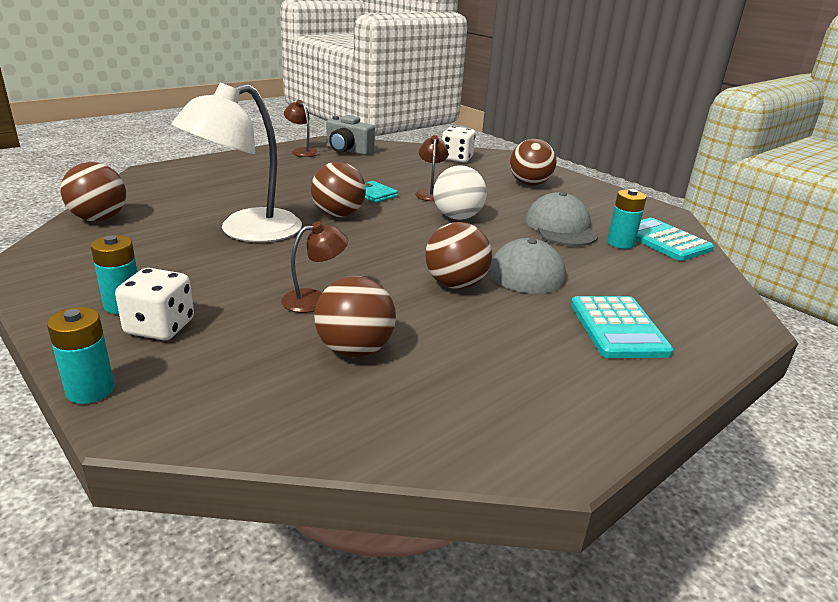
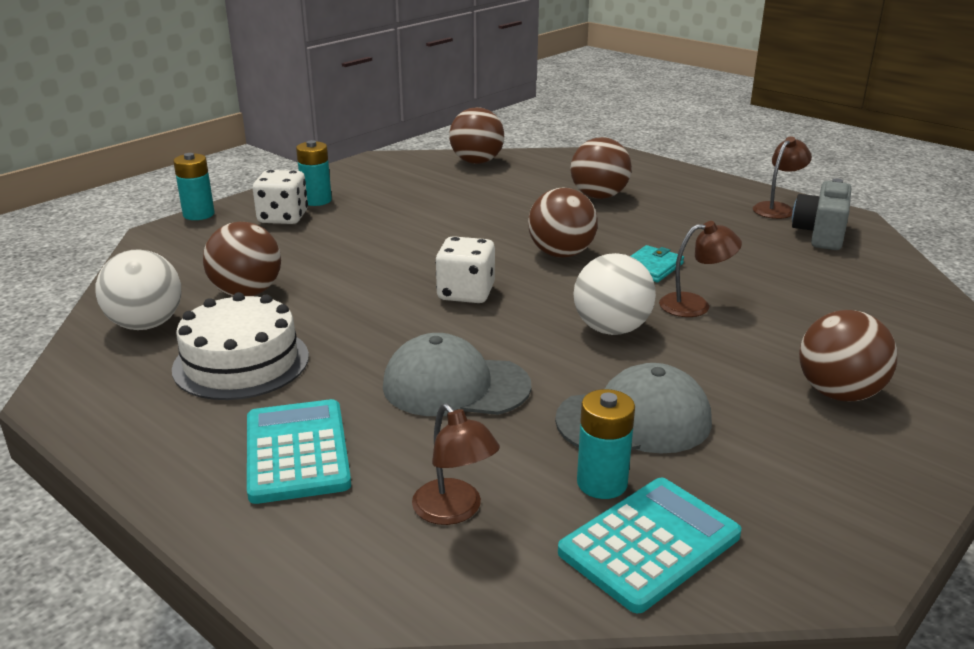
camera: 85 degrees right, 0 degrees up
(246, 231) = (483, 217): white lamp -> none
(314, 299) = (340, 266): brown lamp -> brown lamp (454, 511)
(411, 413) = (146, 324): none -> white ball
(455, 284) = (392, 335): brown ball -> brown ball (599, 196)
(456, 158) = (900, 318): white dice -> white dice (466, 293)
(494, 352) = (241, 362): none -> white cake
(618, 328) = (297, 452): turquoise calculator -> turquoise calculator turned 90 degrees clockwise

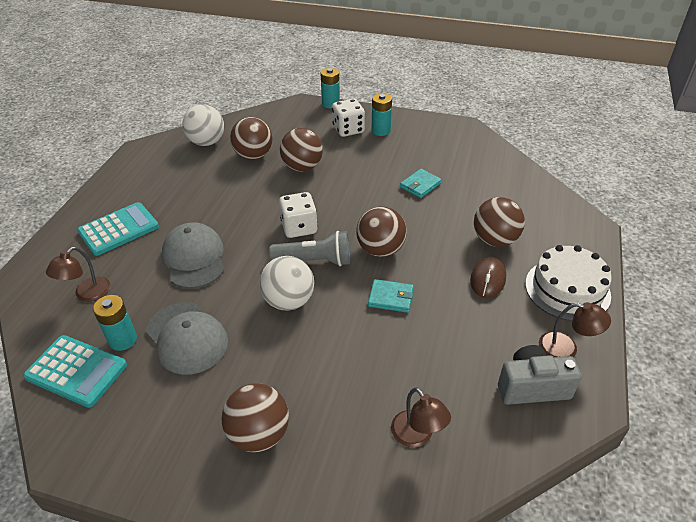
camera: 65 degrees right, 15 degrees up
(241, 362) = (186, 182): white cake -> white cake (567, 289)
(462, 206) = (420, 185): none -> turquoise wallet
(476, 162) = (502, 166): brown ball -> brown ball (302, 167)
(546, 296) = (315, 261): none -> grey flashlight
(658, 214) = (488, 279): none -> brown mouse
(695, 305) = (346, 333): brown lamp -> brown lamp (417, 436)

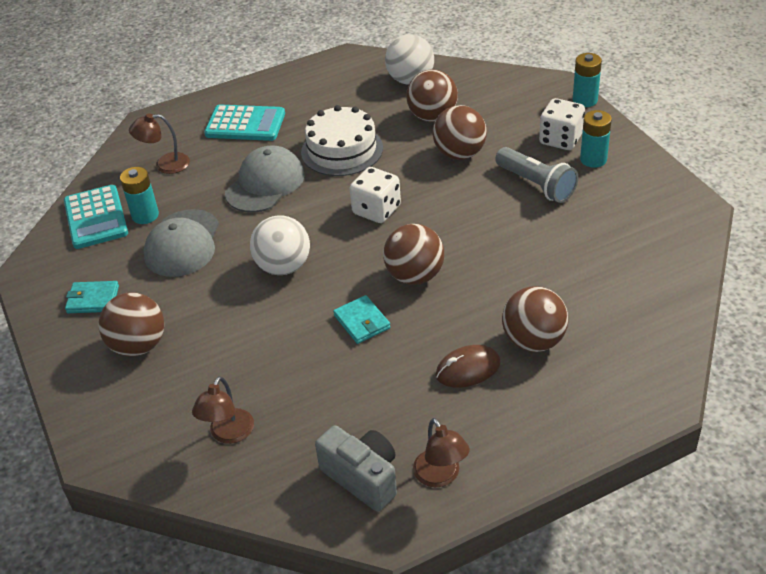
camera: 50 degrees right, 0 degrees up
(315, 261) = (348, 248): grey flashlight -> grey flashlight (536, 185)
(420, 185) = (545, 241): turquoise wallet -> turquoise wallet (93, 299)
(567, 289) = (528, 434): white cake -> white cake (342, 150)

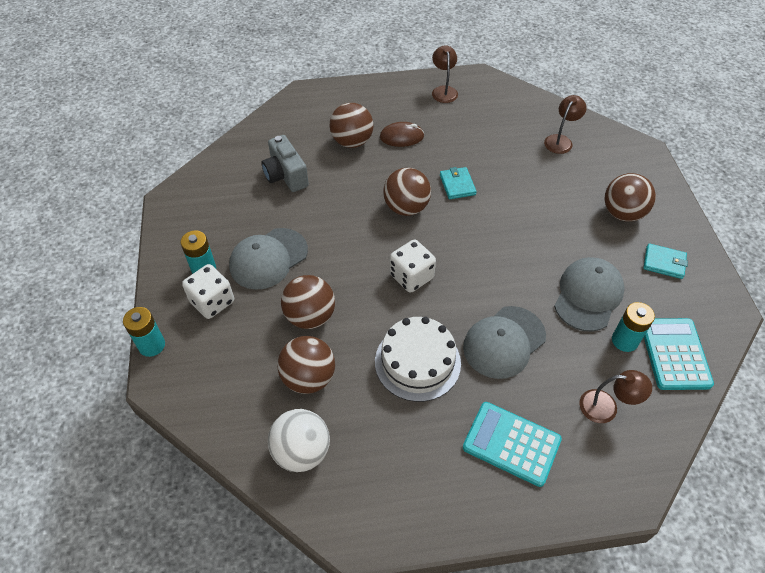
camera: 165 degrees left, 10 degrees up
(283, 266) = (504, 246): white ball -> none
(362, 477) = (486, 100): grey camera -> grey camera (285, 176)
(536, 185) = (268, 258): grey flashlight -> grey cap

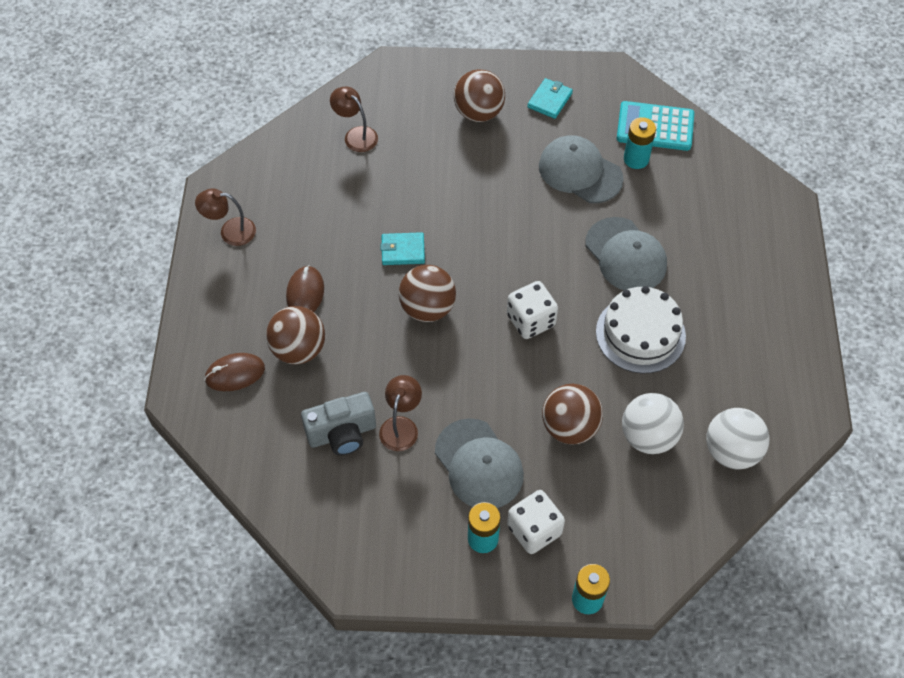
camera: 80 degrees left, 5 degrees up
(308, 378) = (648, 436): brown ball -> white ball
(326, 114) = (235, 374): none -> brown mouse
(511, 444) = (735, 275): turquoise calculator -> none
(606, 407) = (704, 193): brown lamp -> brown lamp (401, 426)

